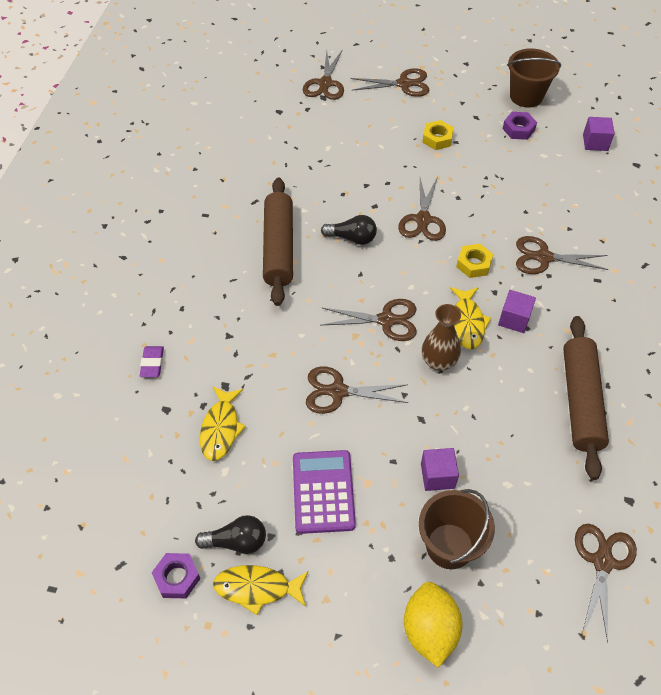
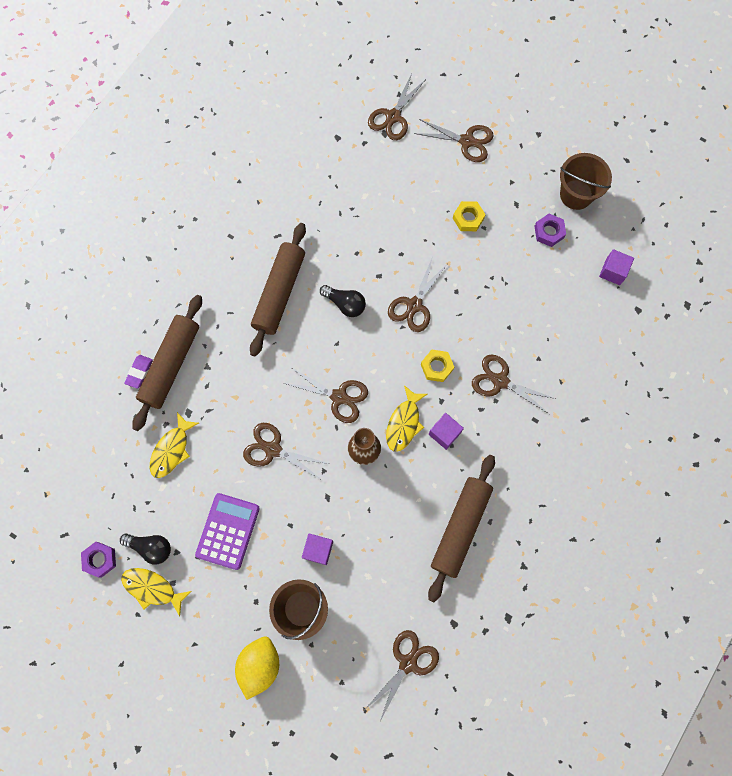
camera: 20 degrees right, 20 degrees up
(186, 346) = (171, 365): none -> brown rolling pin

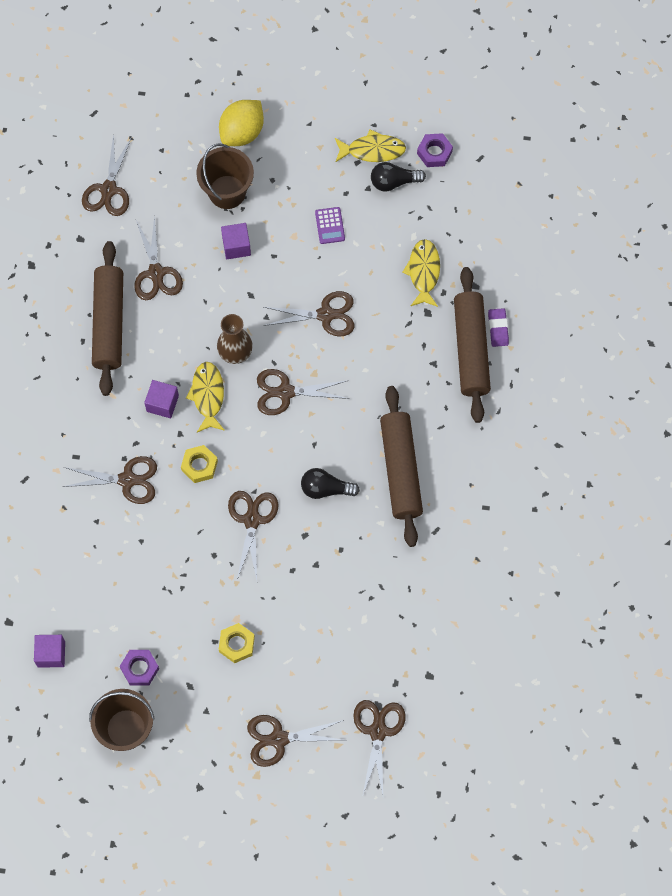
camera: 155 degrees right, 5 degrees down
(228, 531) = (330, 226): purple calculator -> purple calculator, size x0.53
(259, 665) = (242, 132): yellow lemon -> yellow lemon turned 45 degrees clockwise
(400, 557) = (156, 273): none -> brown scissors

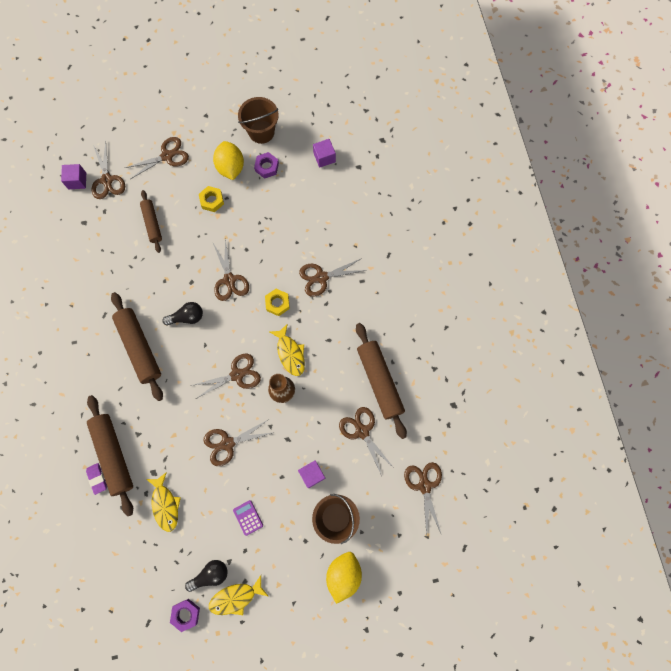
camera: 160 degrees right, 5 degrees up
(162, 403) = (319, 337): purple cube -> purple cube (77, 181)
(192, 687) = (230, 167): none -> yellow lemon
(332, 639) = (152, 223): none -> brown rolling pin

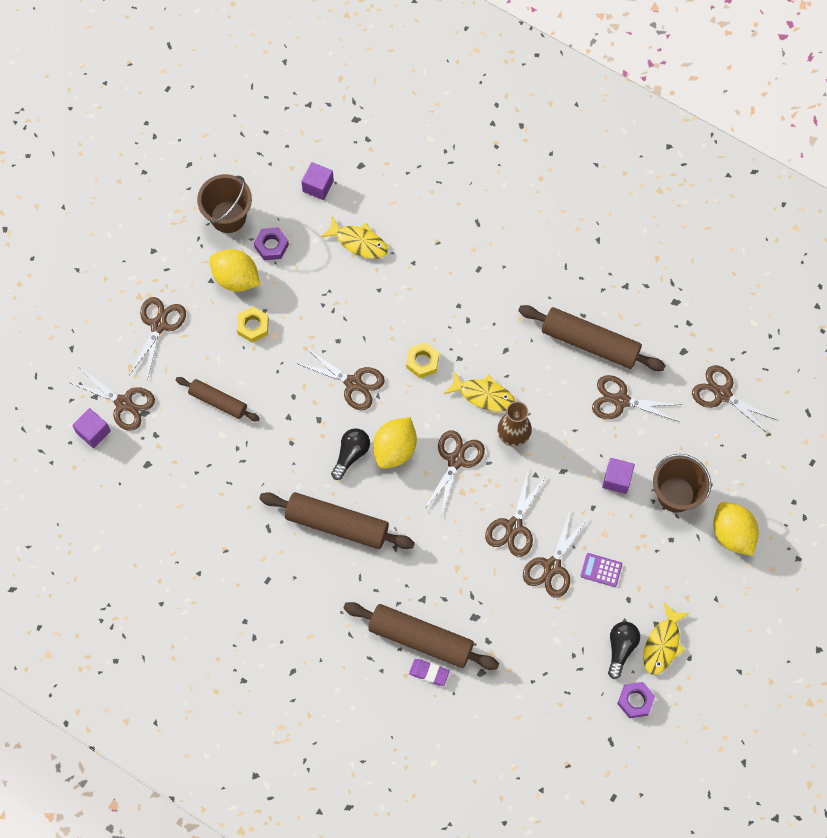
camera: 45 degrees left, 5 degrees down
(165, 504) = (516, 632): yellow fish -> yellow fish (359, 242)
(212, 337) = (395, 449): none -> yellow lemon
(321, 277) = (437, 300): brown scissors -> brown scissors (552, 567)

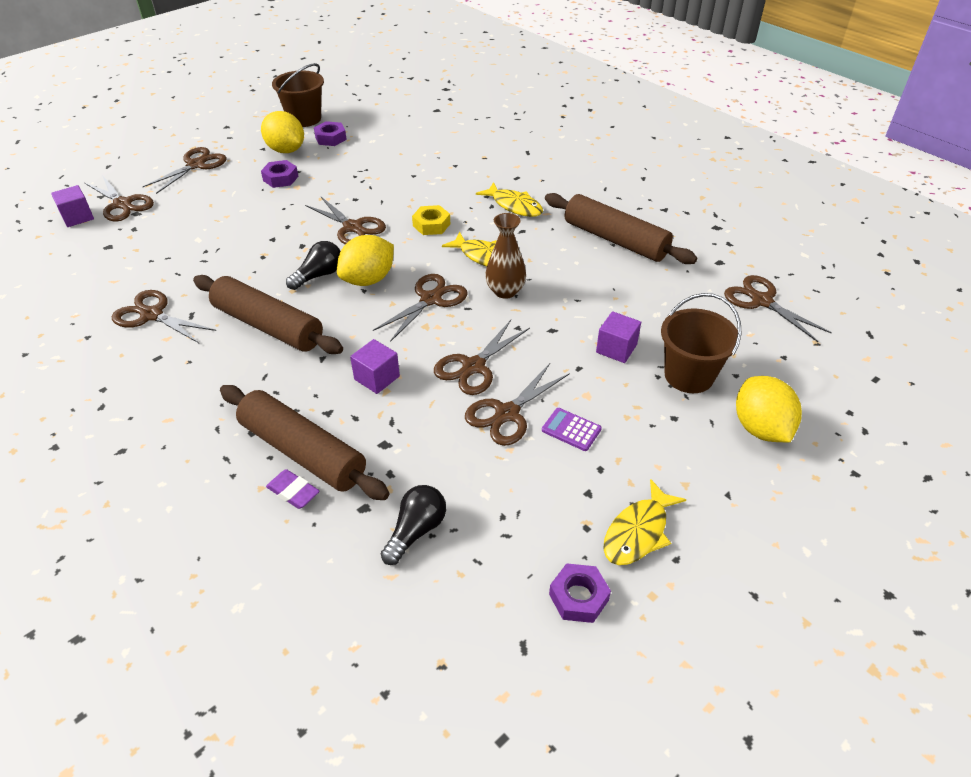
camera: 15 degrees right, 25 degrees down
(218, 401) = (211, 217): brown rolling pin -> none
(253, 326) = (280, 178): yellow nut -> purple nut
(318, 186) = (392, 115): purple cube -> purple cube (377, 378)
(359, 242) = (410, 147): yellow fish -> yellow fish (514, 206)
(620, 648) = (574, 523): black light bulb -> black light bulb (416, 531)
(621, 400) = (638, 286): brown scissors -> brown scissors (152, 315)

